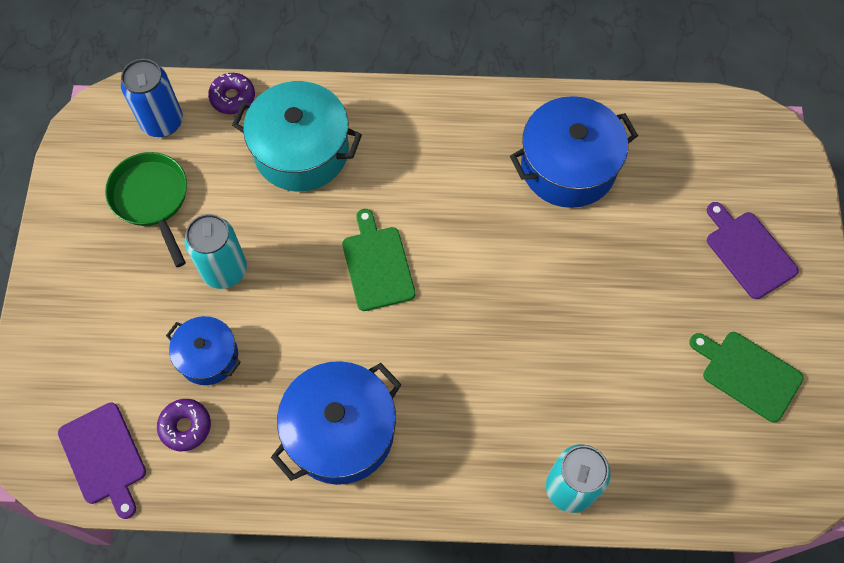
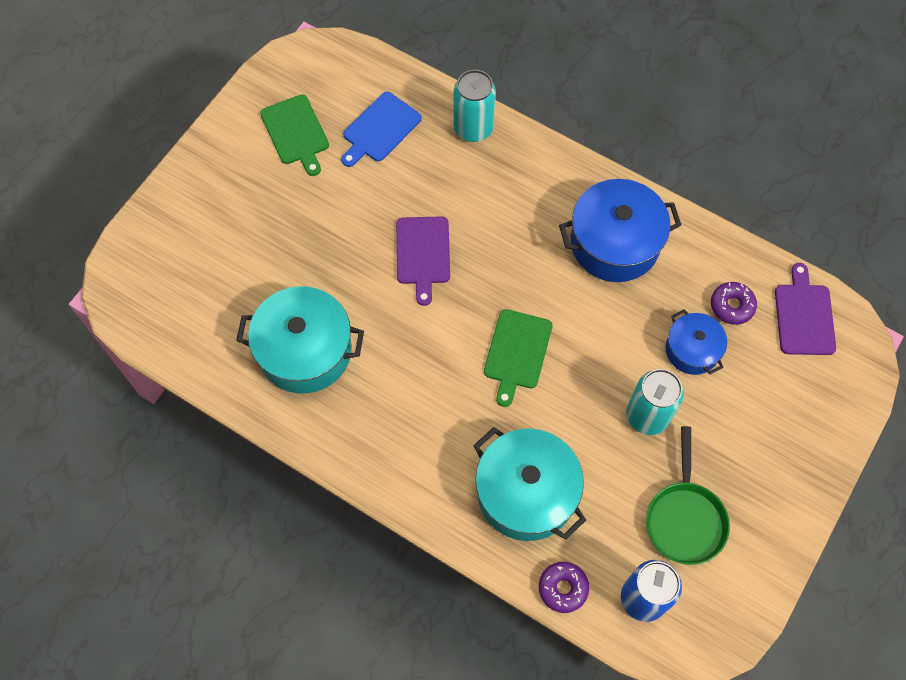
camera: 150 degrees left, 0 degrees up
(568, 166) = (305, 351): blue pot -> turquoise pot
(667, 428) = (380, 129): none -> blue cutting board
(748, 252) = (221, 209): purple cutting board -> purple cutting board (423, 254)

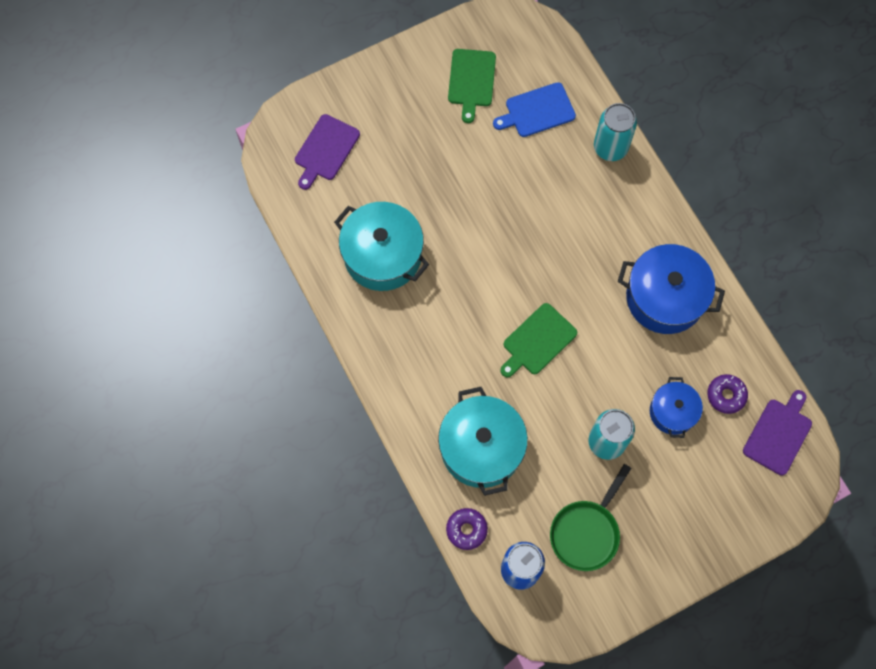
camera: 30 degrees right, 5 degrees up
(423, 254) = (512, 227): purple cutting board -> purple cutting board (326, 150)

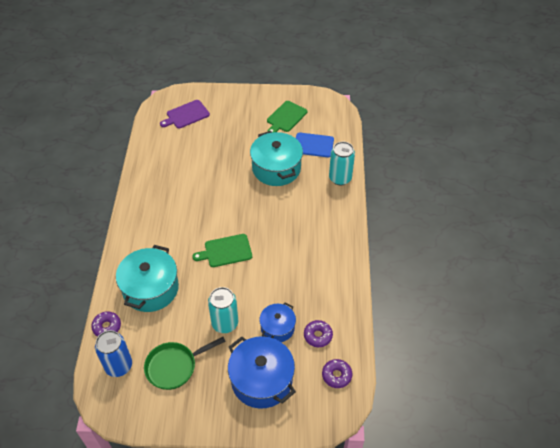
camera: 30 degrees right, 20 degrees down
(382, 255) = (175, 172): turquoise pot -> turquoise pot (276, 168)
(665, 297) = (317, 265): blue pot -> blue pot (261, 380)
(778, 434) = (336, 375): purple cutting board -> purple donut

